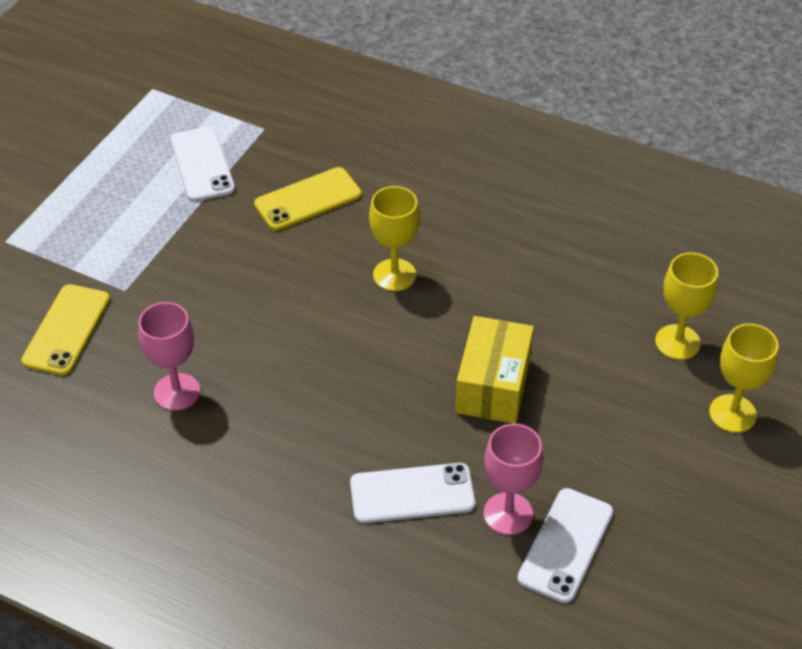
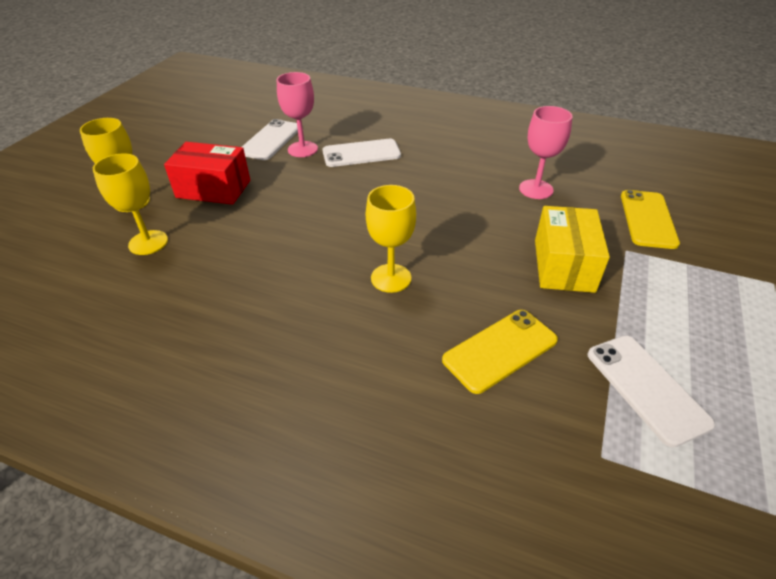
camera: 175 degrees right, 5 degrees down
(493, 386) = (305, 206): yellow box -> yellow box (563, 265)
(627, 430) = (213, 189): none -> red box

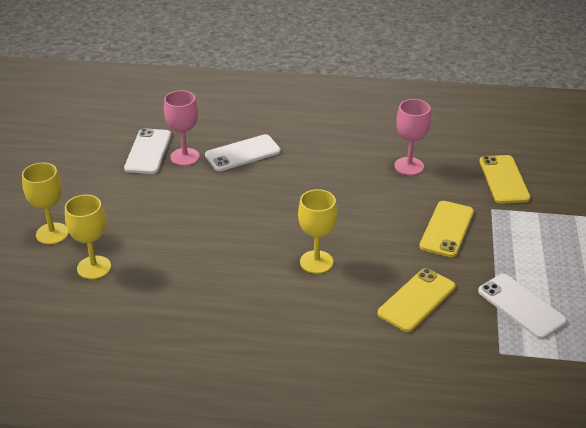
camera: 15 degrees left, 5 degrees down
(213, 189) = (122, 209): red box -> none
(563, 265) = (446, 229): yellow box -> yellow phone

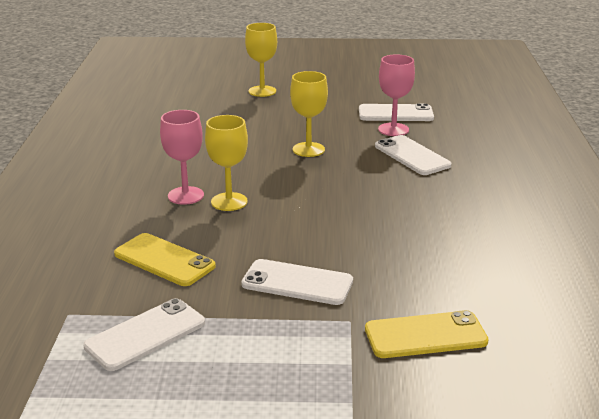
camera: 85 degrees right, 10 degrees down
(94, 267) = (219, 109): yellow goblet -> yellow goblet (308, 149)
(409, 166) = (428, 256): pink goblet -> pink goblet (185, 195)
(446, 229) = (297, 283): yellow phone -> white phone

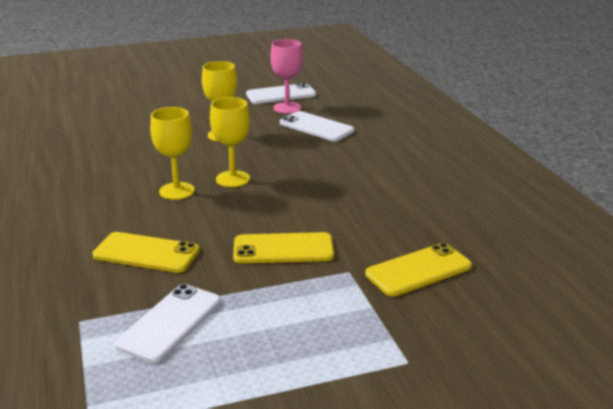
camera: 20 degrees left, 0 degrees up
(185, 195) = (131, 192): pink goblet -> none
(262, 91) = (148, 91): yellow goblet -> yellow goblet (233, 179)
(297, 283) = (283, 249): white phone -> yellow phone

